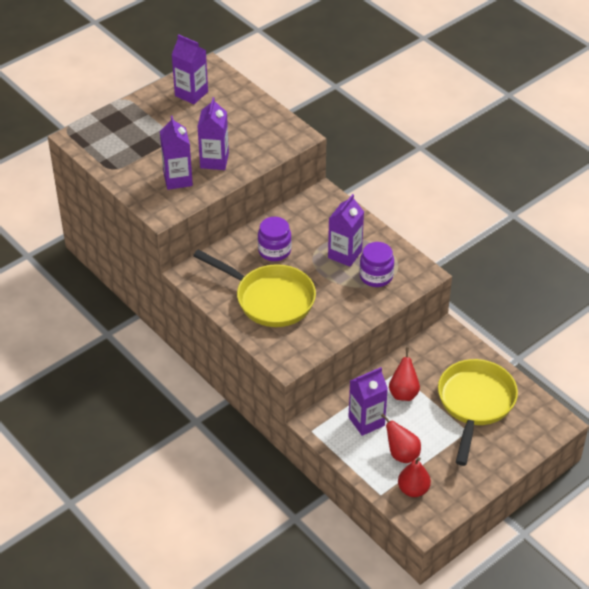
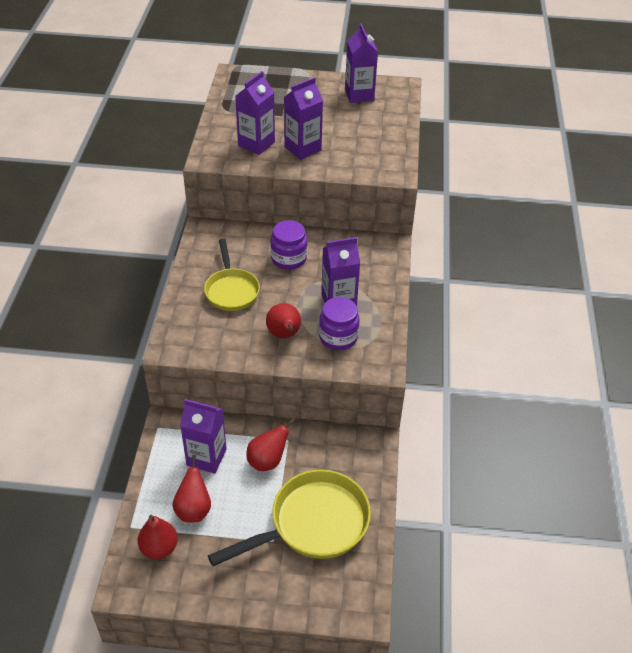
camera: 45 degrees right, 0 degrees up
(270, 299) = (231, 290): yellow pan -> yellow pan, size x0.64
(343, 300) = (284, 335): none -> red pear

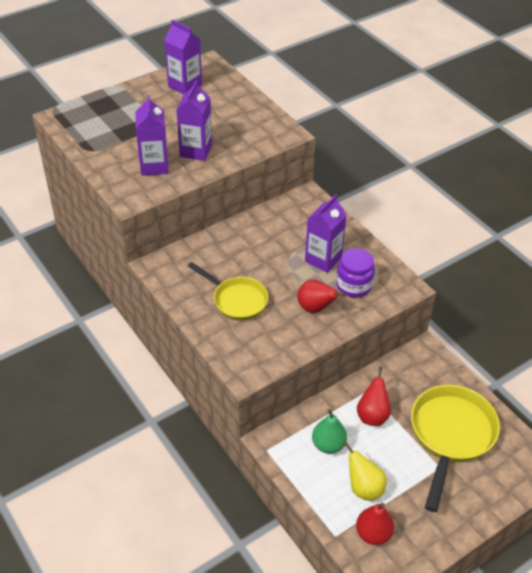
camera: 40 degrees left, 0 degrees up
(194, 509) = (364, 488): red pear -> yellow pear
(206, 457) = (328, 445): purple carton -> green pear
(289, 258) = (249, 249): purple jar -> none

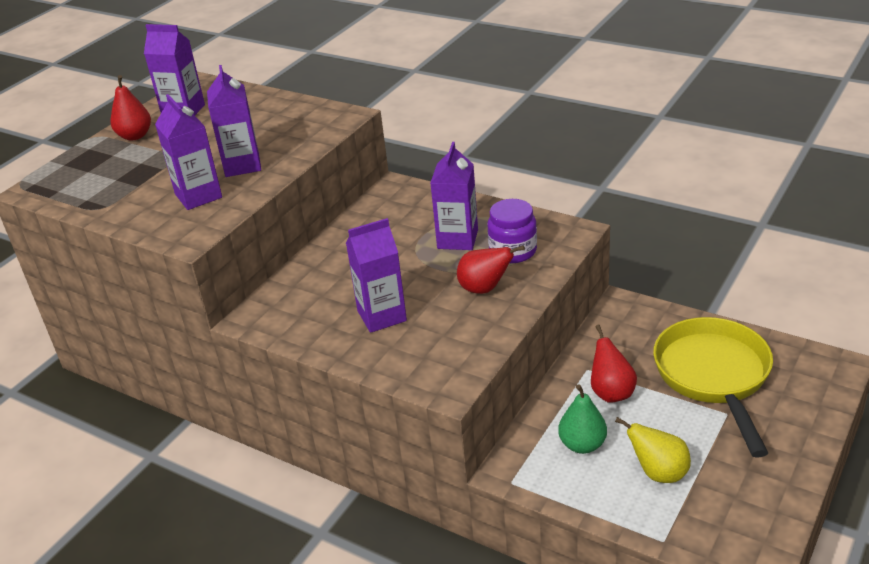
camera: 20 degrees left, 10 degrees down
(236, 300) = (382, 316): yellow pan -> purple carton
(373, 533) = (706, 517): red pear -> red pear (135, 136)

